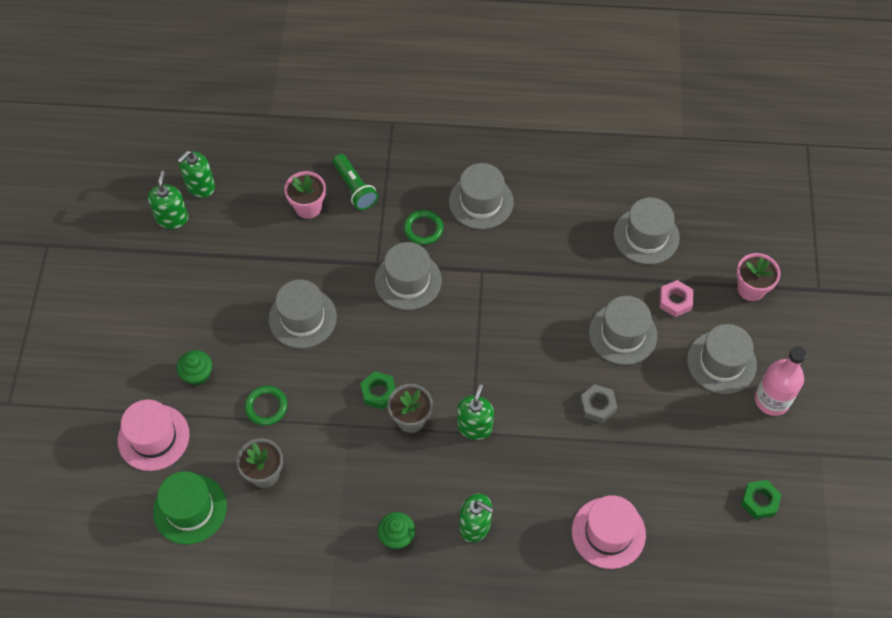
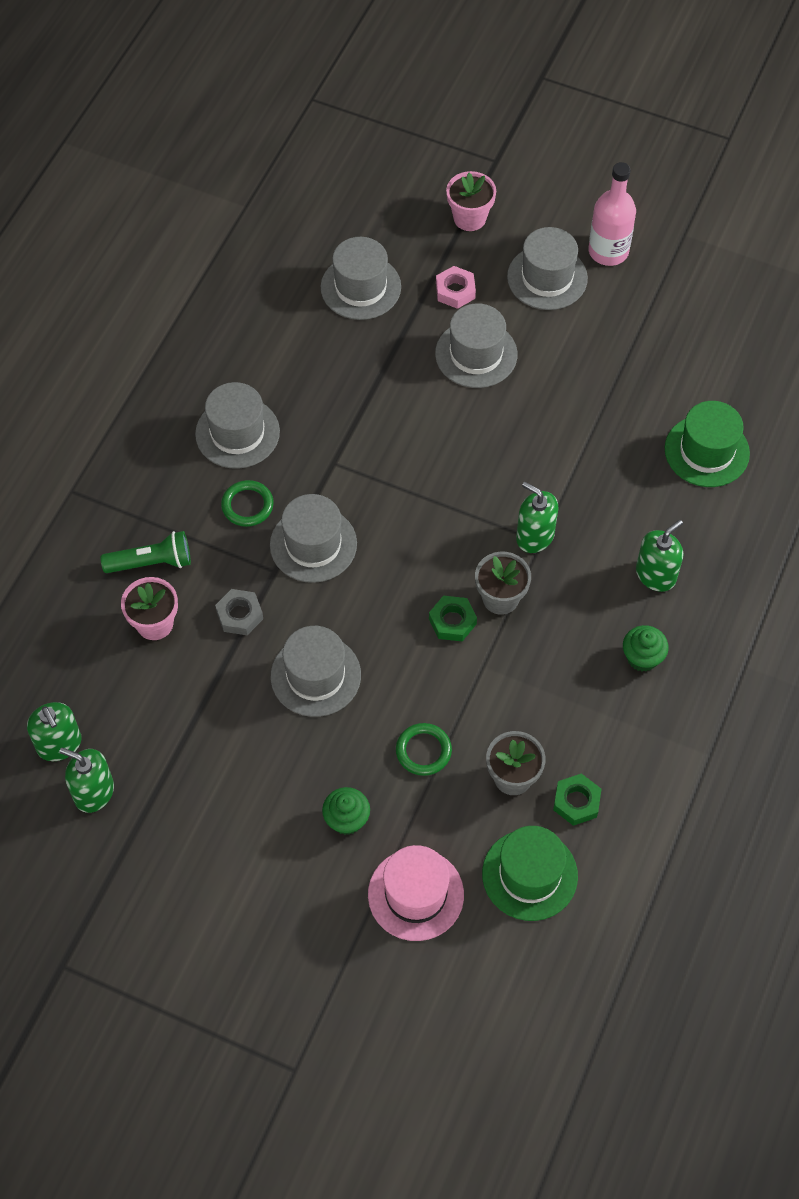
camera: 70 degrees left, 0 degrees up
(597, 405) = (554, 408): grey nut -> grey nut (239, 615)
(608, 533) = (706, 451): pink hat -> green hat
(760, 501) = (717, 305): green nut -> green nut (576, 802)

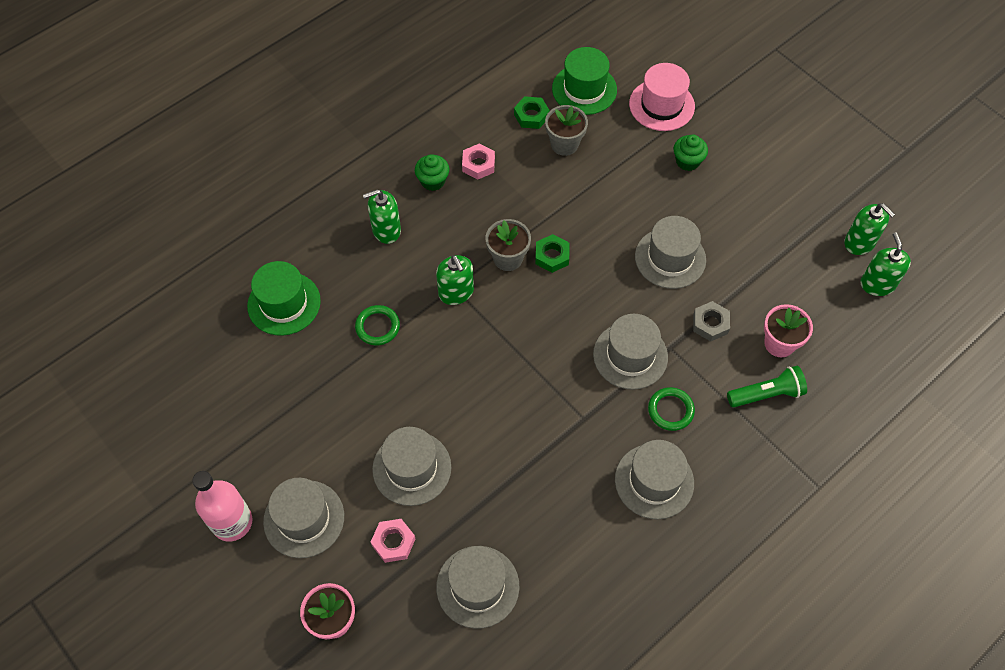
camera: 155 degrees left, 0 degrees up
(152, 562) = (767, 394): green flashlight -> green flashlight turned 150 degrees clockwise
(423, 751) = (616, 181): green ring -> green ring (377, 327)
(602, 702) = (478, 164): none -> pink nut

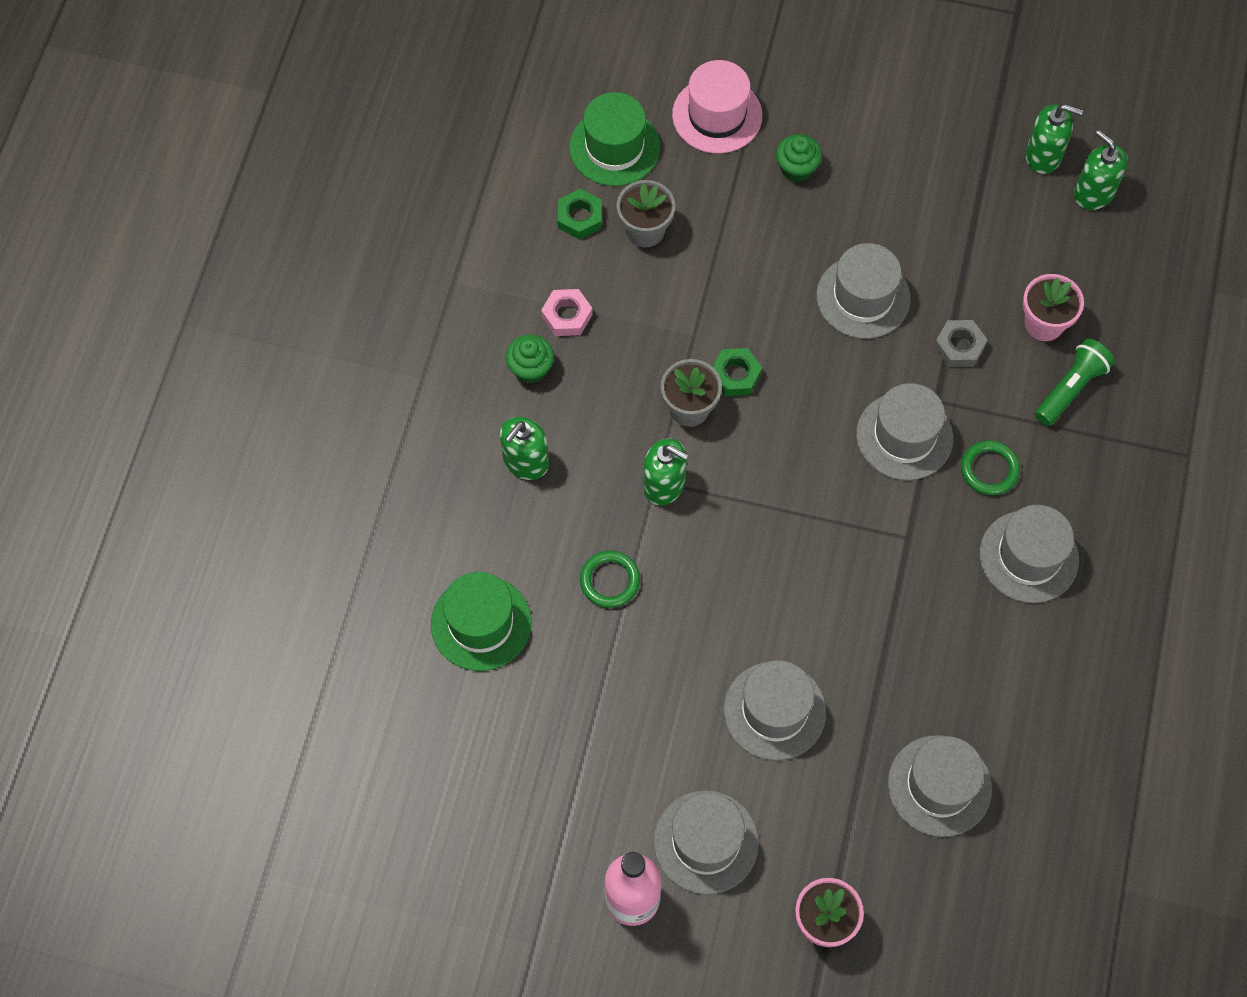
camera: 35 degrees left, 5 degrees up
(393, 542) = (819, 801): pink nut -> none

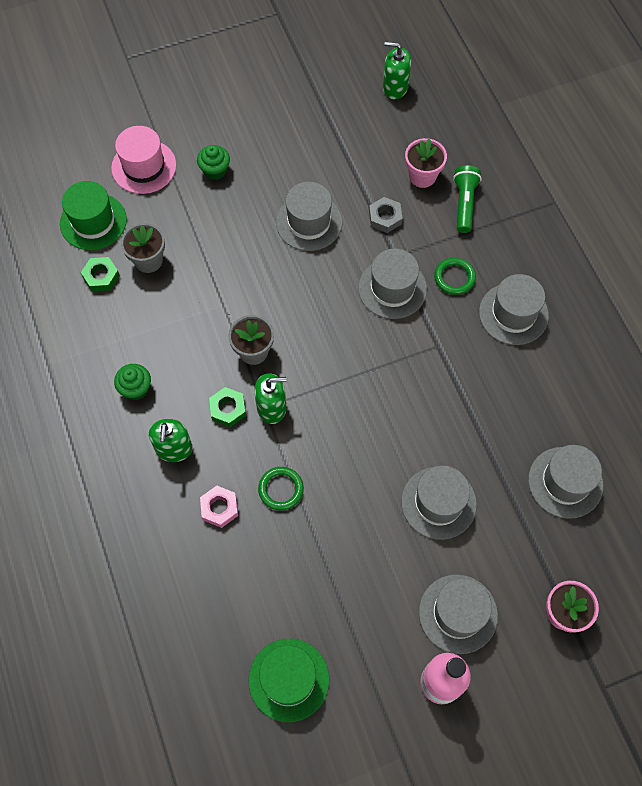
camera: 35 degrees left, 0 degrees up
(481, 623) = (218, 571): green hat -> green hat (288, 679)
(567, 316) = (136, 341): pink nut -> pink nut (219, 508)
(735, 375) = (267, 314): green nut -> green nut (228, 409)
(1043, 155) = (352, 83): green soap dispenser -> none

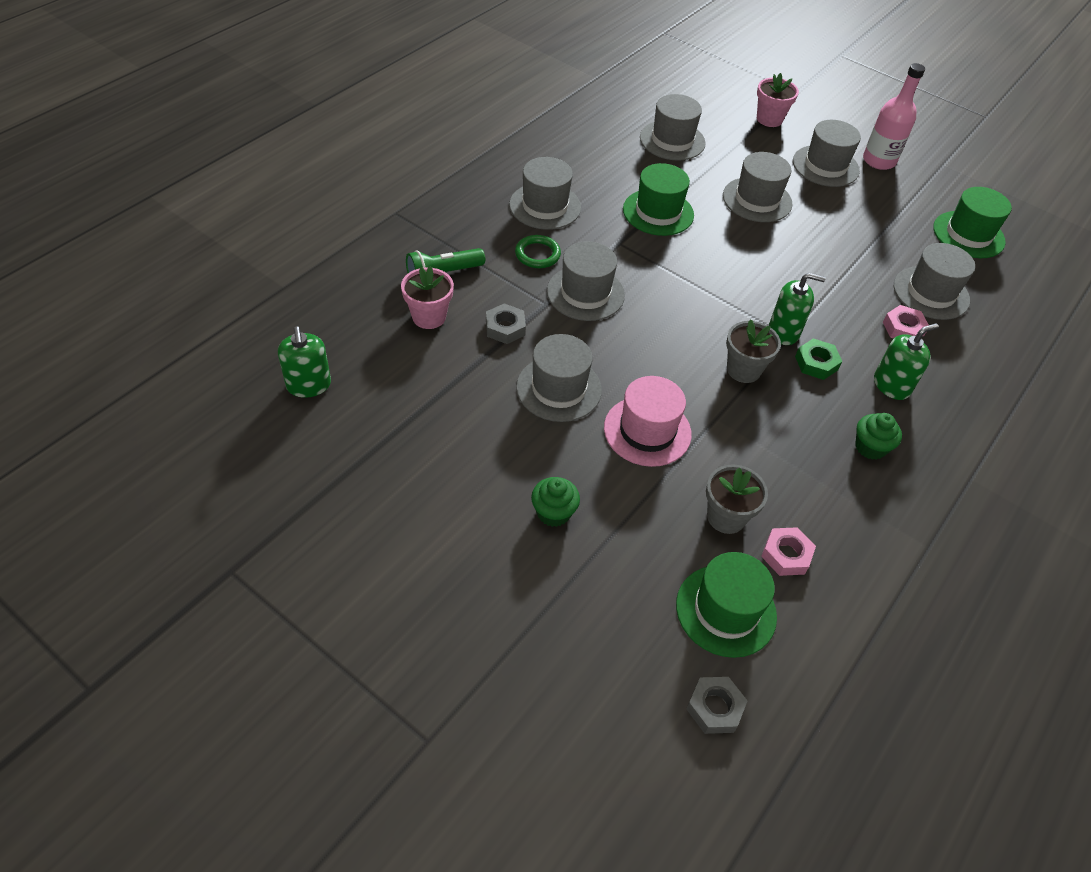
camera: 125 degrees left, 15 degrees down
(48, 182) = (714, 708): none -> grey nut
(101, 277) = (786, 555): green nut -> pink nut
(144, 167) = (604, 598): pink hat -> pink hat (647, 431)
(241, 569) = (931, 293): none -> grey hat
(271, 408) = (784, 332): green soap dispenser -> green soap dispenser turned 135 degrees clockwise
(281, 489) = (845, 295): green ring -> none
(462, 401) = (658, 212): none -> green hat

